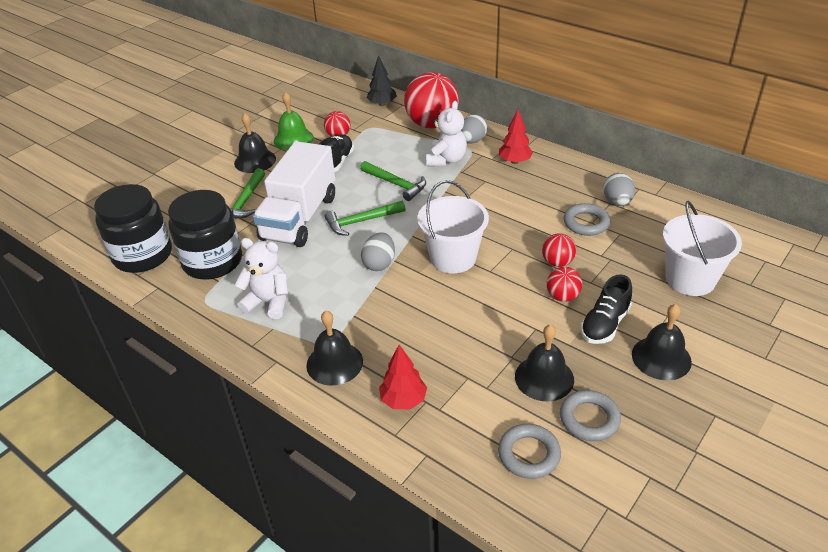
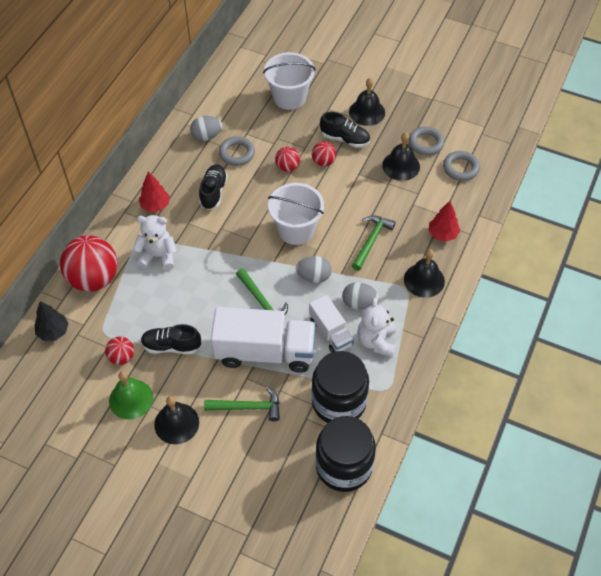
camera: 105 degrees left, 15 degrees up
(298, 267) = (330, 332): none -> white truck
(396, 184) = (202, 288): green hammer -> green hammer (371, 241)
(472, 141) = (123, 241): grey egg -> grey egg (359, 303)
(526, 201) = (213, 192): none -> black shoe

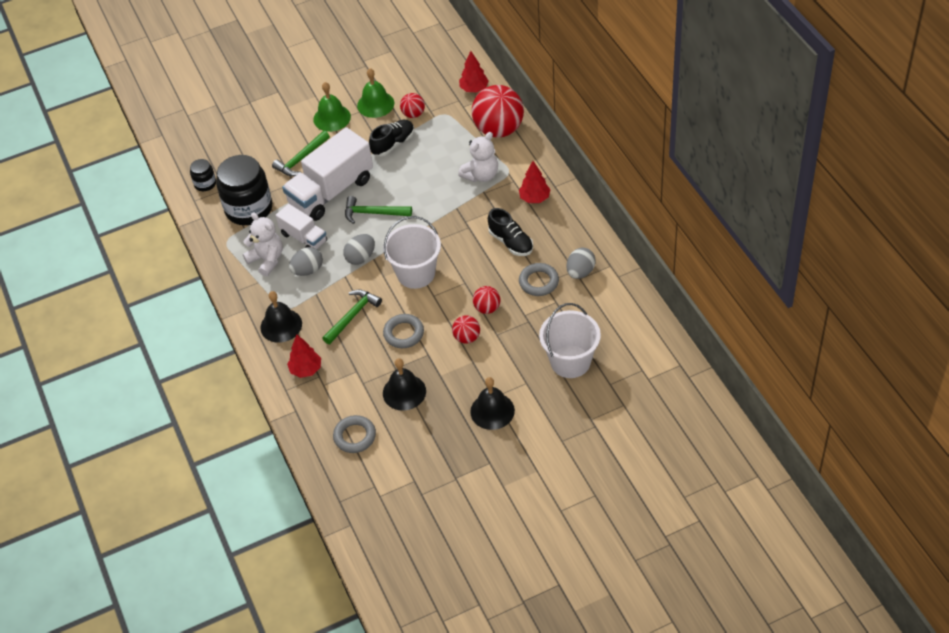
camera: 135 degrees right, 5 degrees down
(53, 332) = (474, 89): black tree -> red tree
(176, 423) = (332, 118): black bell -> green bell
(330, 332) = (304, 237): white truck -> white truck turned 150 degrees counterclockwise
(344, 466) = (205, 184): black jar -> black jar, size x0.47
(345, 139) = (477, 371): black shoe -> none
(371, 241) = (352, 316): green hammer -> green hammer turned 120 degrees counterclockwise
(426, 143) = (409, 431): grey ring -> grey ring (404, 333)

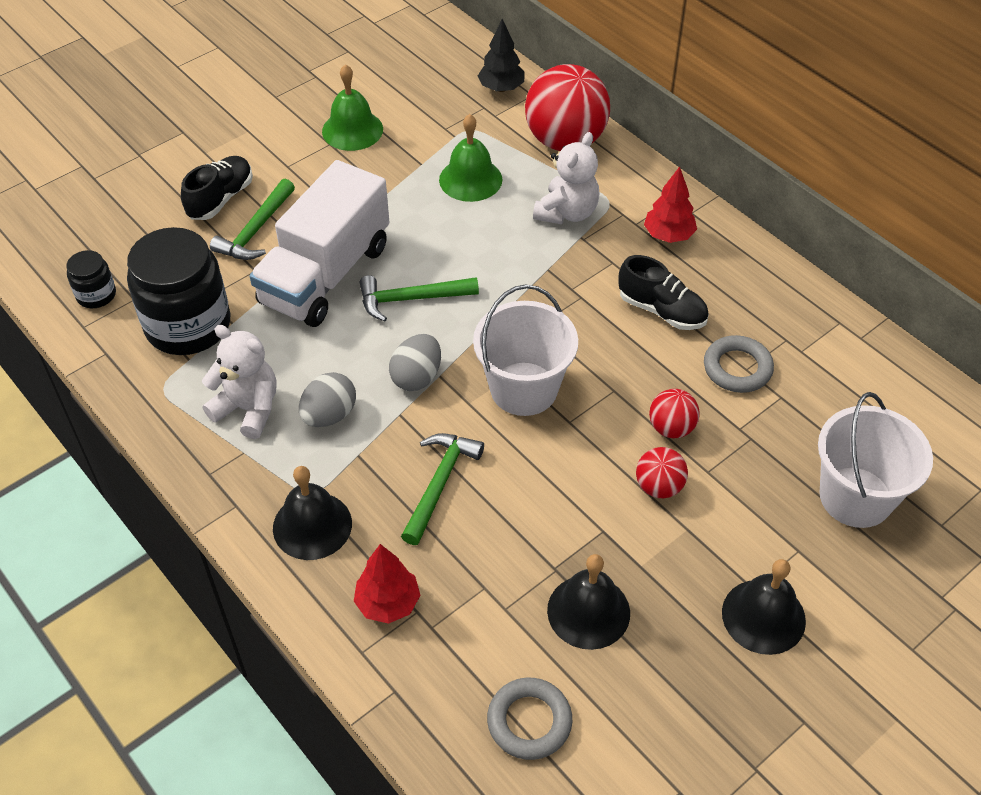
camera: 20 degrees left, 0 degrees up
(304, 237) = (303, 359): white truck -> none
(332, 118) = (287, 160): green bell -> green bell (470, 179)
(393, 144) = (403, 185): black shoe -> black shoe (220, 199)
(404, 333) = (544, 499): grey ring -> none
(413, 114) = (419, 137): red ball -> none
(474, 89) = (501, 88): red tree -> black tree
(580, 272) = (797, 340): grey egg -> none

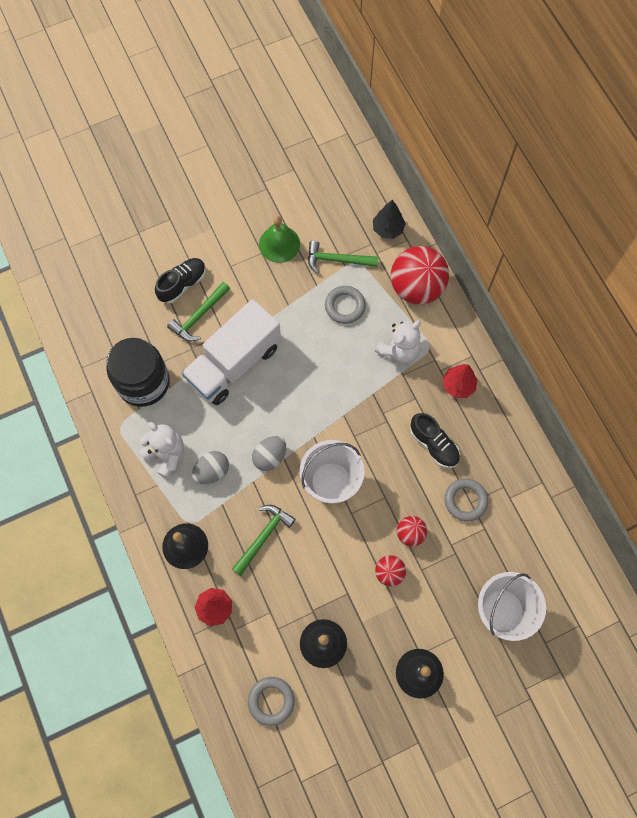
camera: 15 degrees right, 20 degrees up
(96, 295) = (93, 344): black jar -> none
(411, 299) = (282, 396): green hammer -> green hammer (337, 260)
(470, 179) = (345, 306): green bell -> grey ring

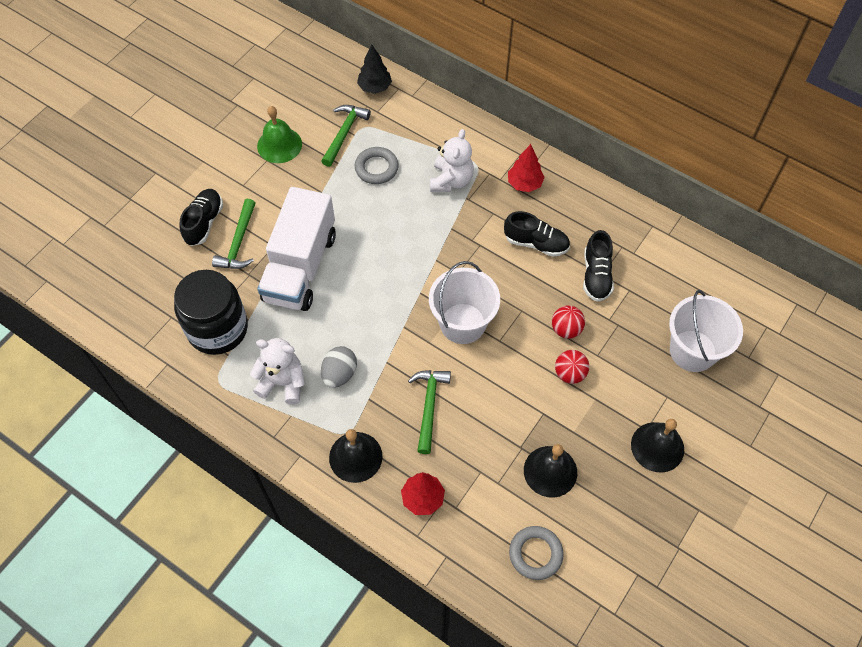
camera: 30 degrees left, 10 degrees down
(270, 457) = (389, 331): grey egg -> none
(337, 260) = (344, 133): green hammer -> green hammer turned 135 degrees clockwise
(416, 287) = (433, 122): red ball -> none
(465, 500) = (596, 275): grey ring -> black shoe

